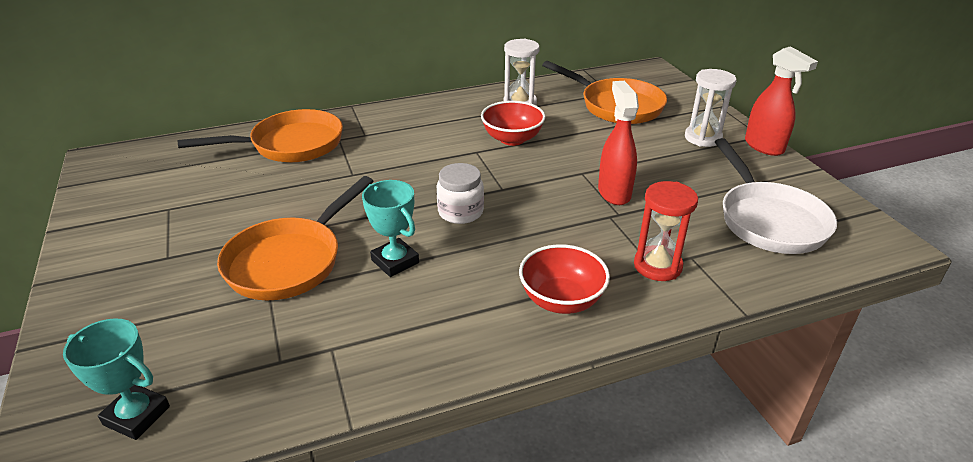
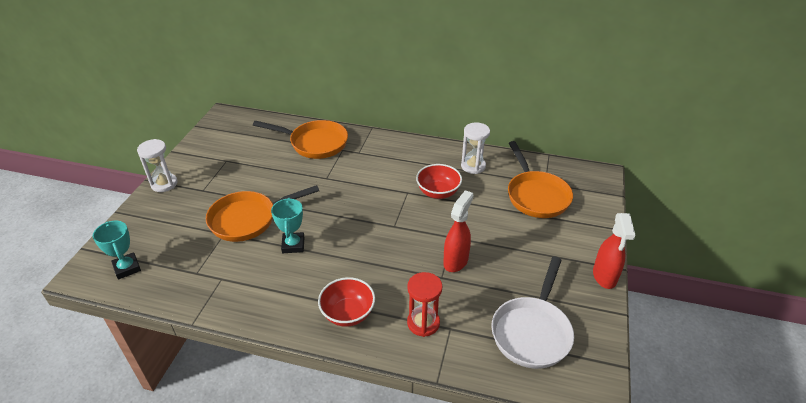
camera: 35 degrees right, 5 degrees up
(460, 212) = (355, 230): white jar -> none
(703, 138) = (567, 248): white hourglass -> white hourglass (164, 184)

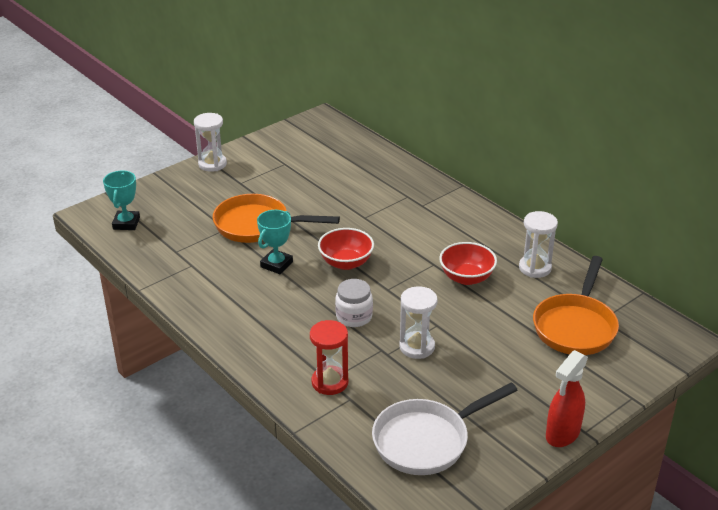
camera: 35 degrees right, 5 degrees down
(314, 143) = (385, 179): orange pan -> none
(348, 313) = (270, 342): red bowl -> red bowl (346, 263)
(390, 259) = (354, 317): none -> white jar
(456, 261) = (417, 347): red spray bottle -> white hourglass

